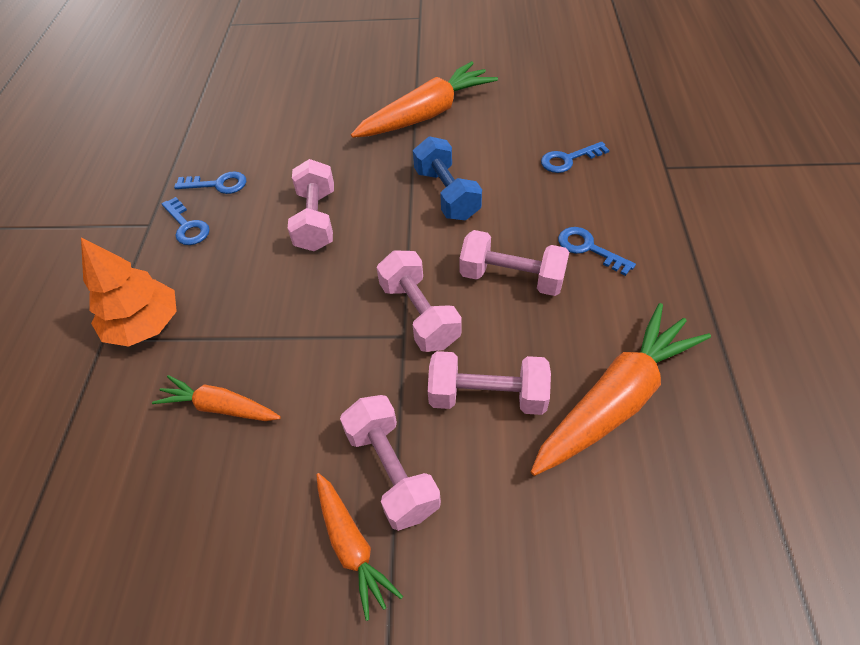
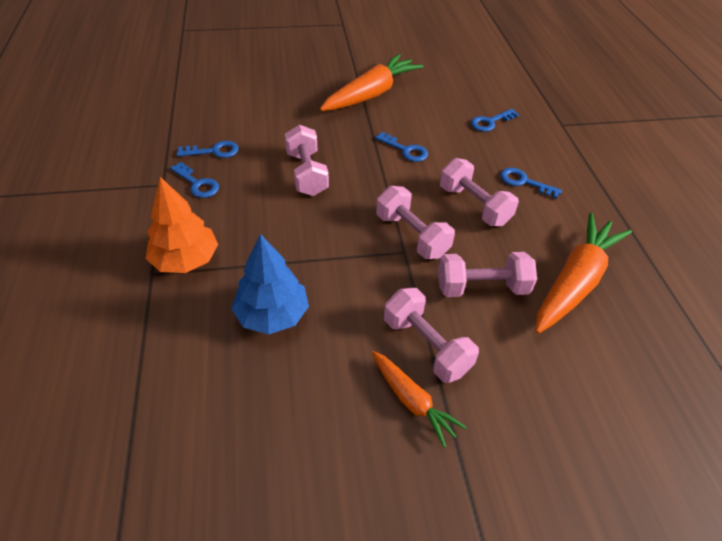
camera: 15 degrees left, 5 degrees down
(220, 407) = (272, 315): orange carrot -> blue tree
(446, 194) = (405, 150): blue dumbbell -> blue key
(512, 278) = (474, 206): pink dumbbell -> pink dumbbell turned 45 degrees clockwise

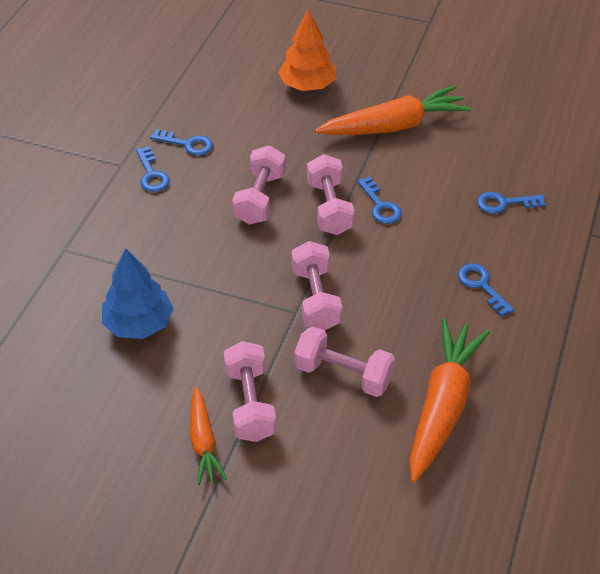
camera: 30 degrees right, 0 degrees up
(186, 260) = (98, 246): orange tree -> orange tree (307, 85)
(474, 206) = (404, 292): pink dumbbell -> pink dumbbell (329, 208)
(575, 281) = (442, 406): orange carrot -> orange carrot turned 45 degrees counterclockwise

